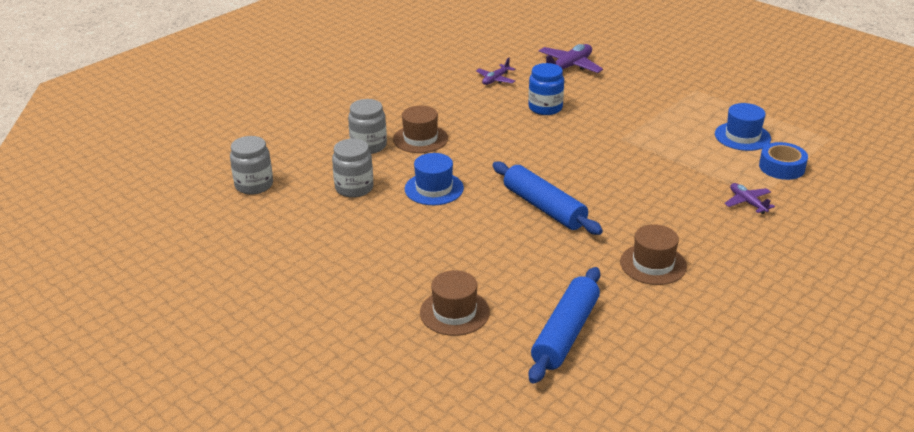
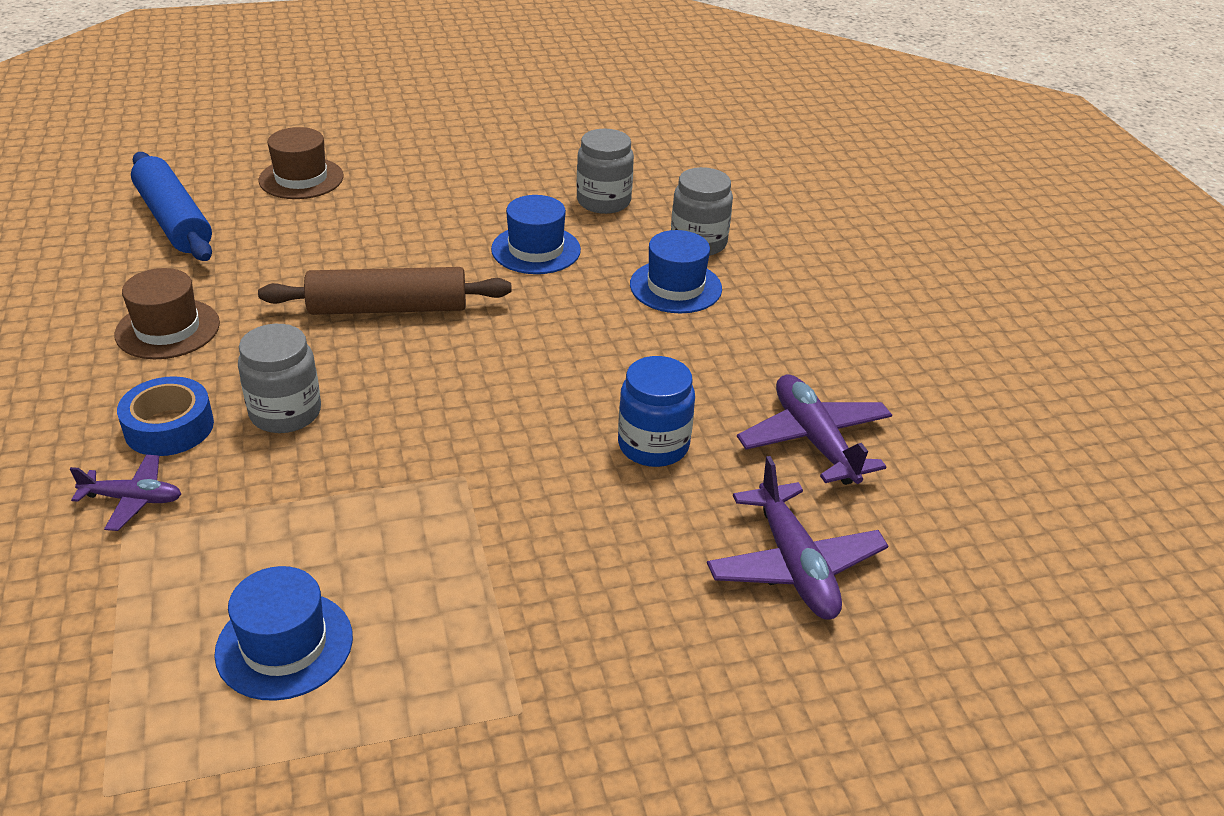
camera: 120 degrees right, 5 degrees up
(254, 185) = (682, 150): grey jar -> grey jar (285, 413)
(420, 139) = (675, 287): brown hat -> blue hat
(495, 79) = (814, 440): purple plane -> purple plane, size x1.68
(544, 207) = (388, 308): blue rolling pin -> brown rolling pin
(781, 167) = (140, 621): blue tape -> blue tape (169, 427)

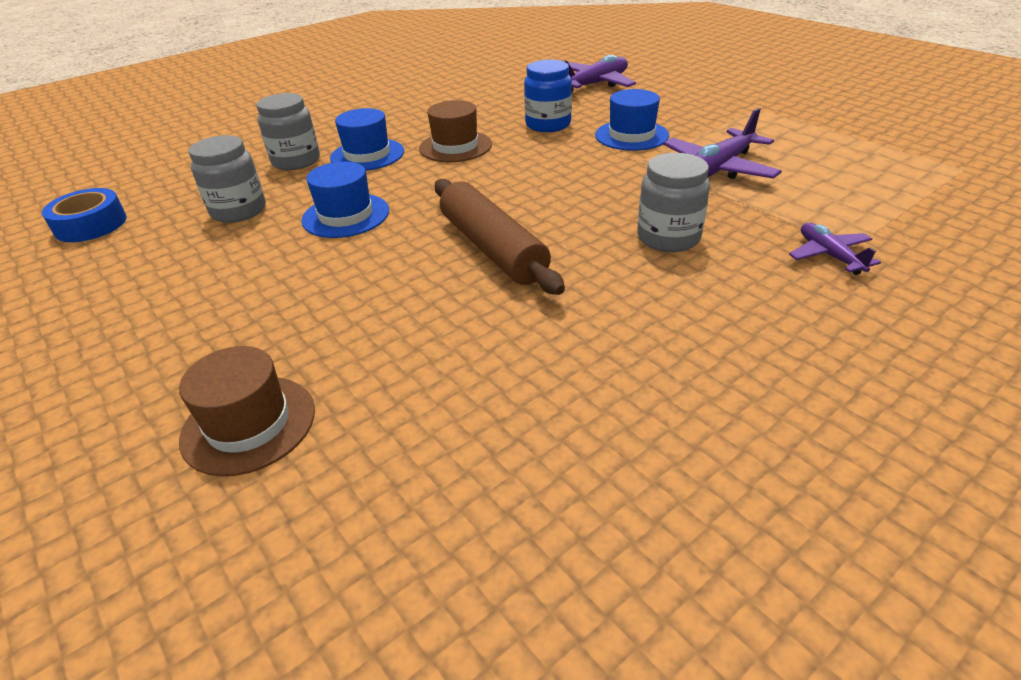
camera: 110 degrees left, 0 degrees up
(167, 329) = (645, 354): brown hat -> brown hat (455, 146)
(169, 427) = (751, 279): blue tape -> blue tape (91, 225)
(174, 220) = (429, 492): blue rolling pin -> none
(284, 645) = (823, 163): blue hat -> blue hat (631, 135)
(814, 440) = (498, 95): purple plane -> purple plane (718, 168)

